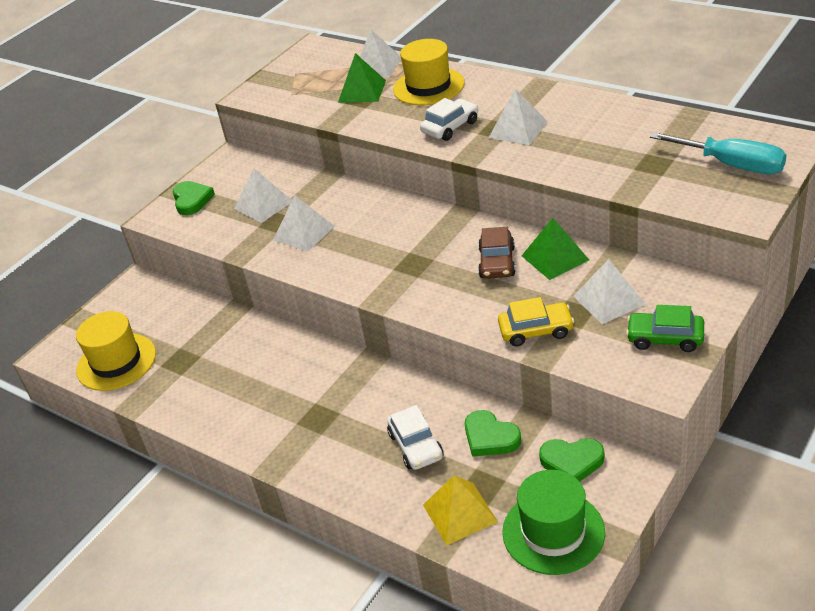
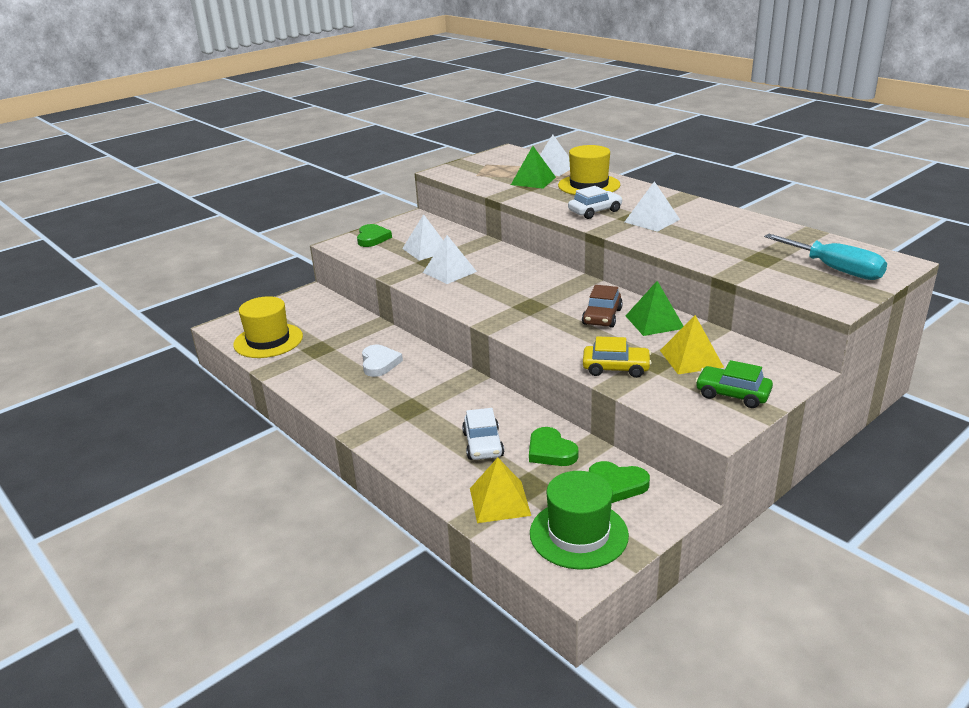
camera: 10 degrees right, 10 degrees down
(260, 364) = (379, 363): none -> white heart
(609, 300) = (691, 358): white pyramid -> yellow pyramid

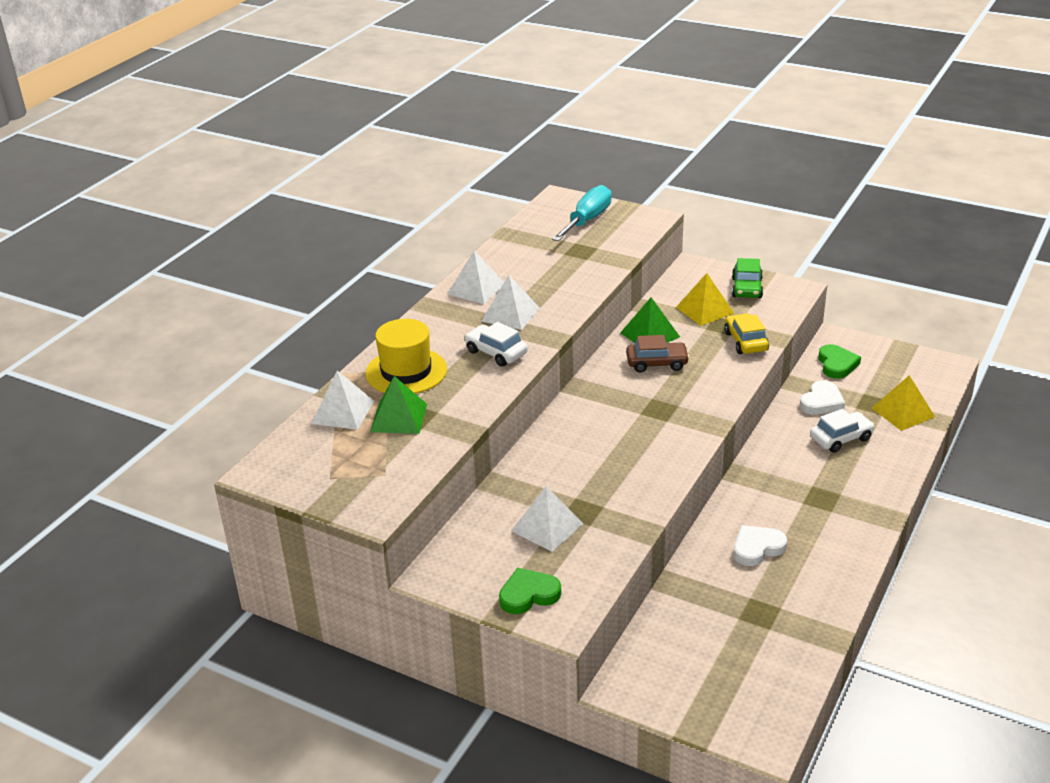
camera: 110 degrees left, 5 degrees up
(268, 341) = (769, 671): yellow hat -> none
(449, 272) = (605, 487): white pyramid -> white pyramid (476, 289)
(551, 451) = (821, 402): green heart -> white heart
(578, 534) = (905, 371): green hat -> none

